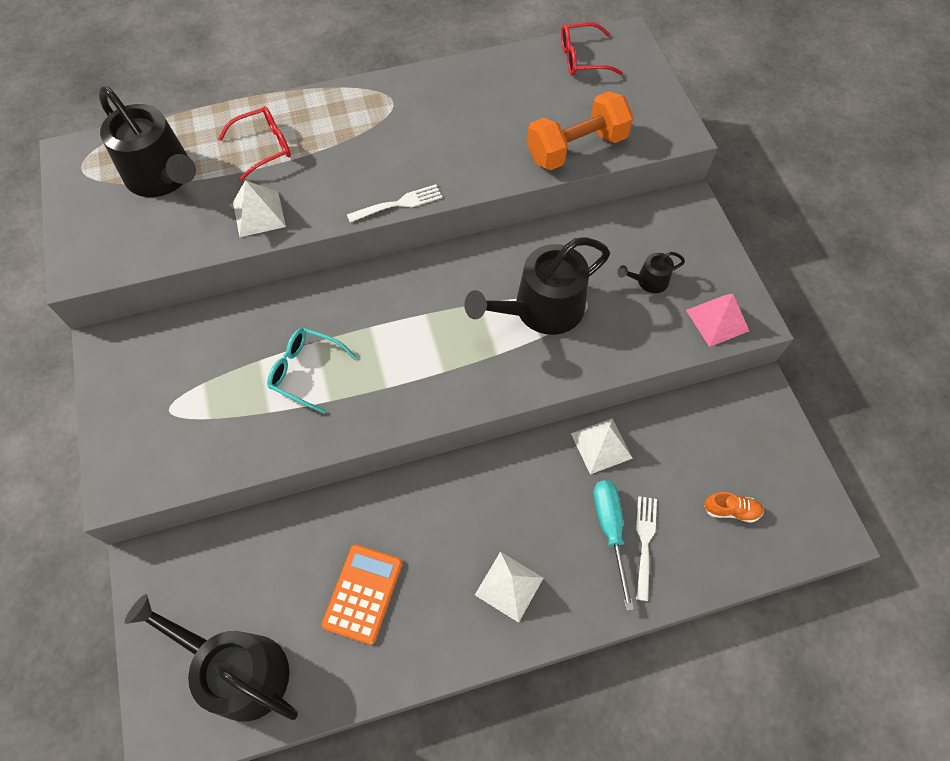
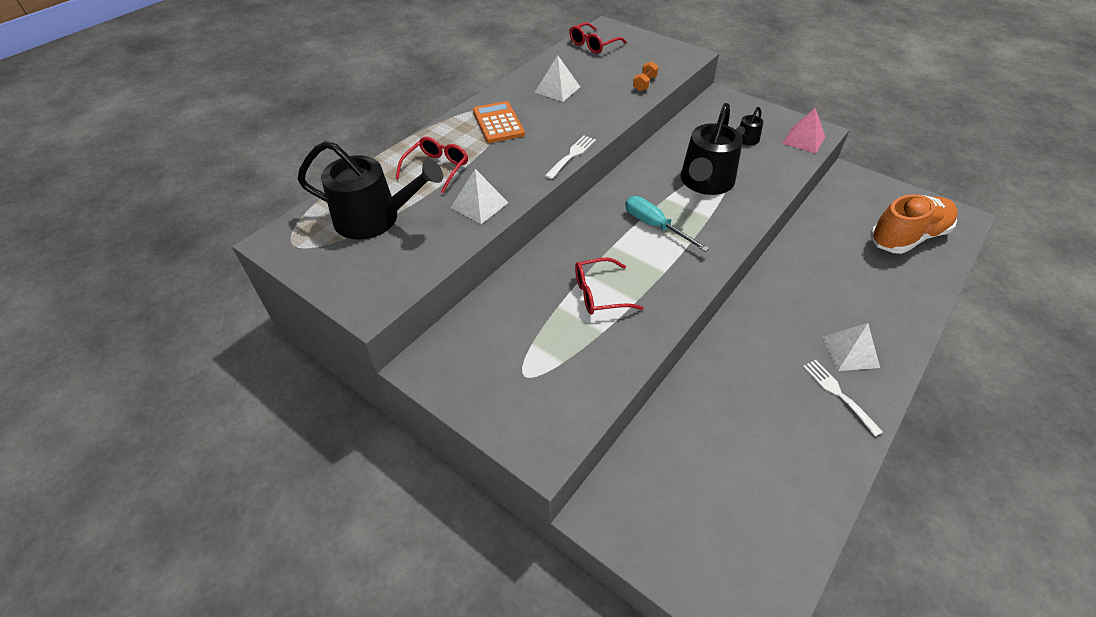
camera: 35 degrees left, 15 degrees down
(239, 670) = (750, 531): black watering can -> none
(306, 371) = (600, 294): turquoise glasses -> red glasses
(363, 593) = (773, 419): orange calculator -> orange calculator (498, 123)
(576, 148) = (644, 84): orange dumbbell -> orange dumbbell, size x0.46
(601, 445) = (805, 246): white pyramid -> white pyramid (557, 89)
(610, 530) = (864, 285): turquoise screwdriver -> turquoise screwdriver (655, 226)
(644, 542) = (888, 280): white fork -> white fork (838, 394)
(731, 510) = (907, 237): orange shoe -> orange shoe, size x2.36

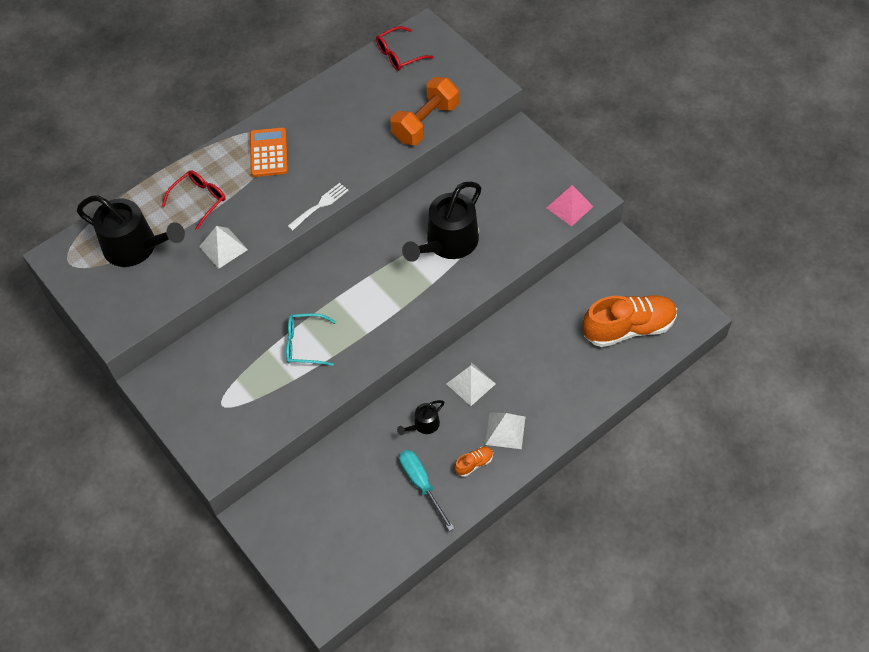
camera: 15 degrees right, 10 degrees up
(557, 89) = (339, 116): white pyramid -> white pyramid (471, 383)
(600, 294) = (305, 344): red glasses -> turquoise glasses
(644, 84) = (425, 122): orange dumbbell -> orange dumbbell, size x2.17
(655, 226) = (380, 284): turquoise screwdriver -> turquoise screwdriver (421, 484)
(746, 140) = (513, 197): black watering can -> black watering can (424, 425)
(838, 394) = (474, 464): white fork -> orange shoe

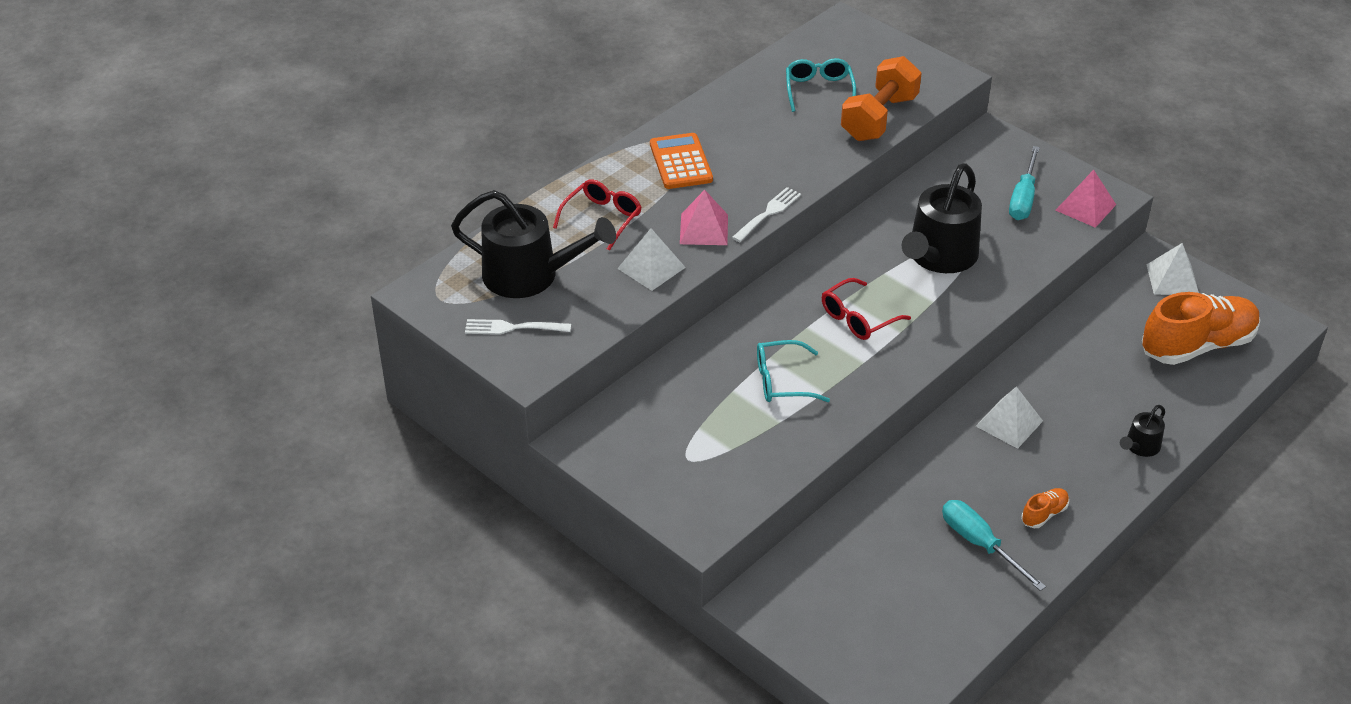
camera: 10 degrees left, 15 degrees down
(113, 293) = (513, 328): none -> white fork
(269, 216) = (703, 229): none -> pink pyramid
(388, 93) = (819, 90): none -> turquoise glasses
(399, 54) = (821, 50): red glasses -> red glasses (858, 318)
(424, 425) = (961, 475): black watering can -> black watering can (1140, 446)
(505, 430) = (1073, 472): white pyramid -> white pyramid (1172, 279)
(525, 195) = (1023, 198): none -> turquoise screwdriver

